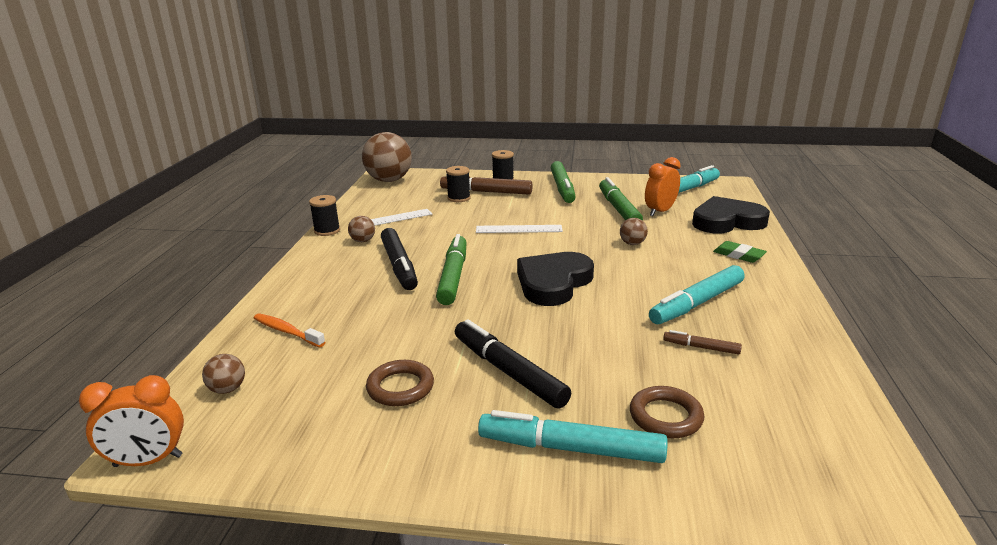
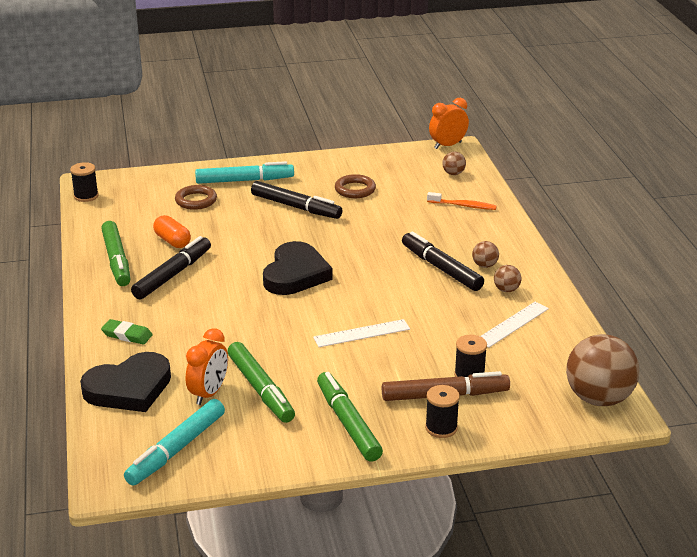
camera: 160 degrees right, 5 degrees up
(327, 231) = (558, 296): black spool -> black spool (86, 196)
(453, 276) = (384, 266): green marker -> green marker (116, 260)
(632, 243) = (235, 333): brown ball -> brown ball (484, 265)
(697, 303) = (172, 275): turquoise marker -> black marker
(701, 347) = (172, 241): brown marker -> orange capsule

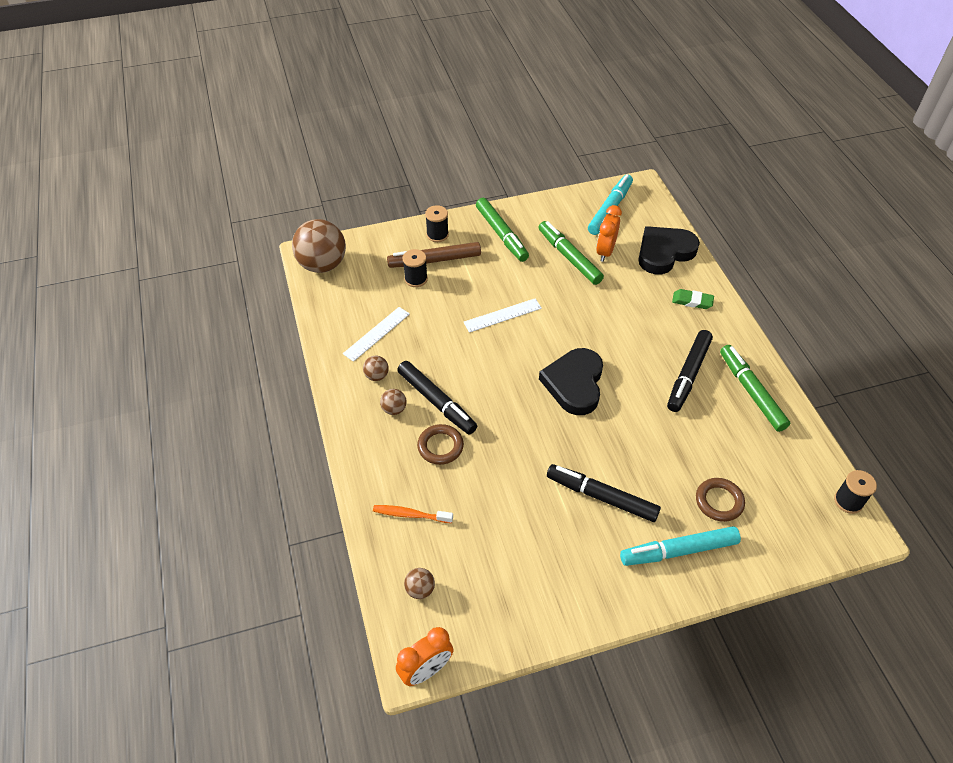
camera: 175 degrees right, 20 degrees up
(172, 241) = (711, 425): orange capsule -> none
(355, 190) = (540, 540): brown ring -> brown ring (440, 446)

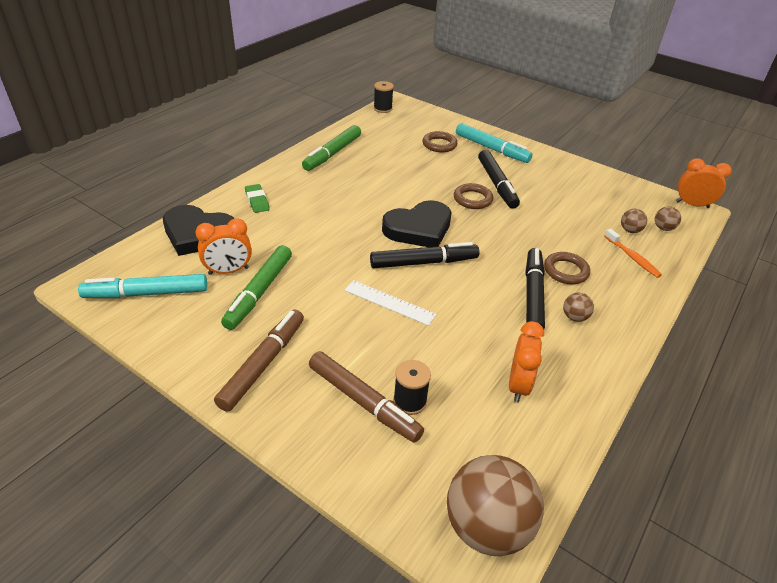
camera: 130 degrees left, 10 degrees down
(377, 333) = (518, 385): white ruler -> orange clock
(377, 376) = (561, 351): brown ball -> brown ball (630, 230)
(437, 235) = (314, 428): black spool -> none
(501, 234) = (263, 364): green marker -> brown marker
(590, 455) = (472, 199): none -> brown ring
(688, 375) = (346, 181): black marker -> black marker (423, 262)

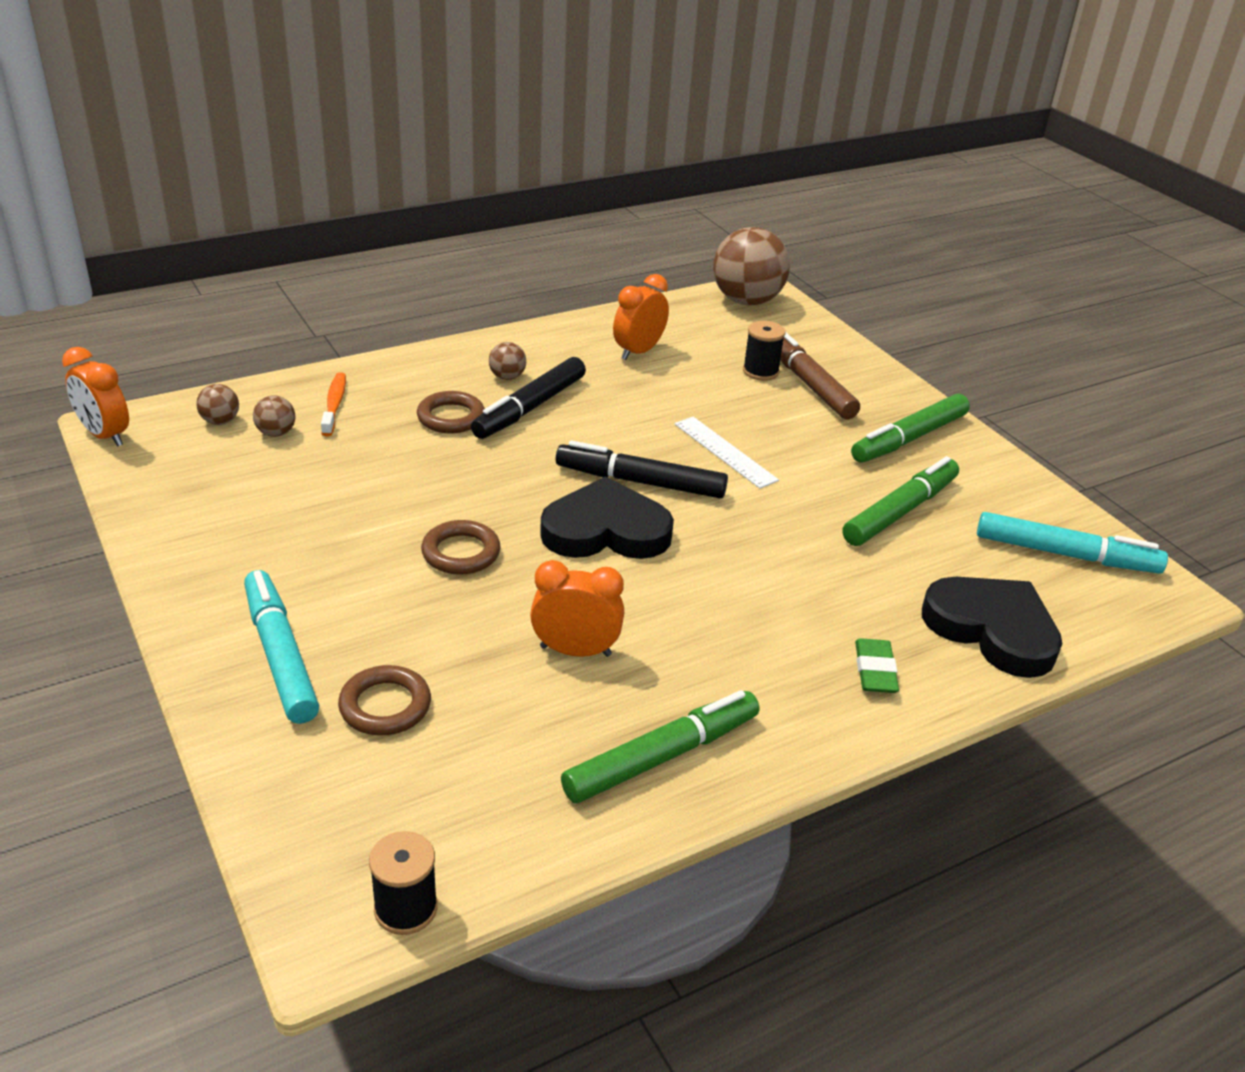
camera: 155 degrees left, 5 degrees down
(228, 271) = (942, 553): orange clock -> orange clock (575, 651)
(263, 364) = (909, 438): brown marker -> green marker
(496, 184) = (380, 568): black marker -> none

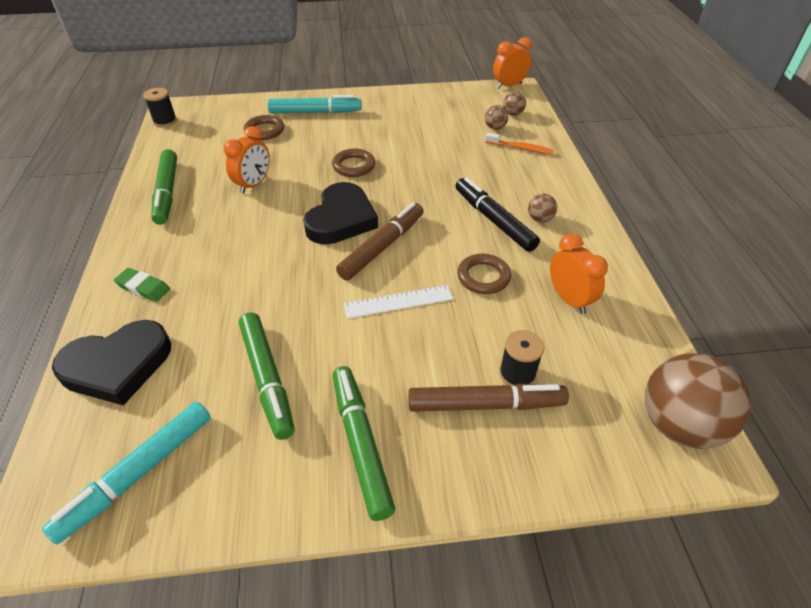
camera: 115 degrees right, 10 degrees up
(451, 417) = (492, 186): brown ring -> brown ring (483, 277)
(640, 482) = (382, 247): black marker -> brown marker

